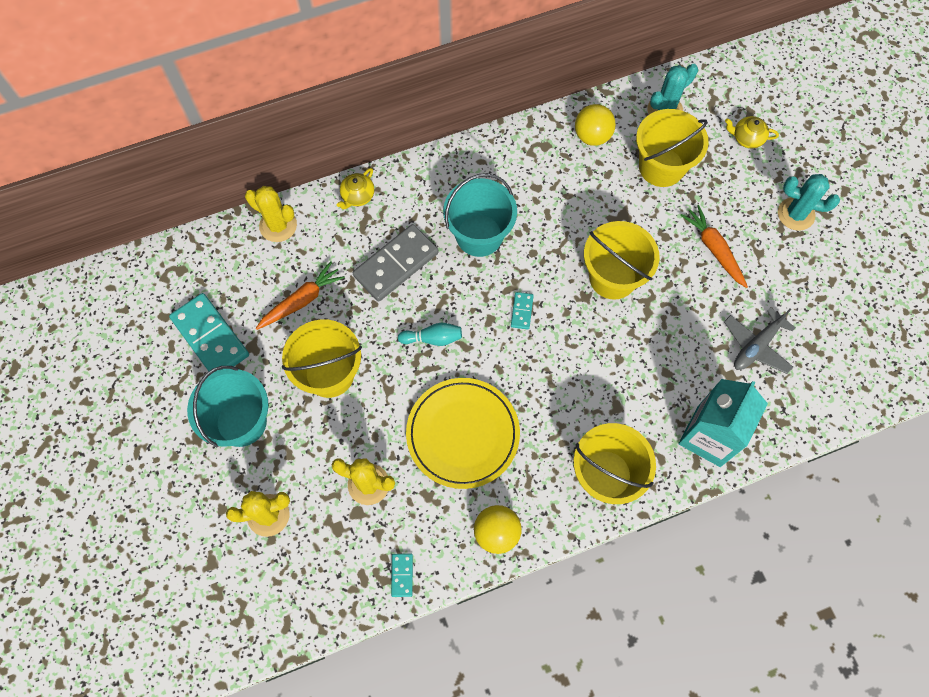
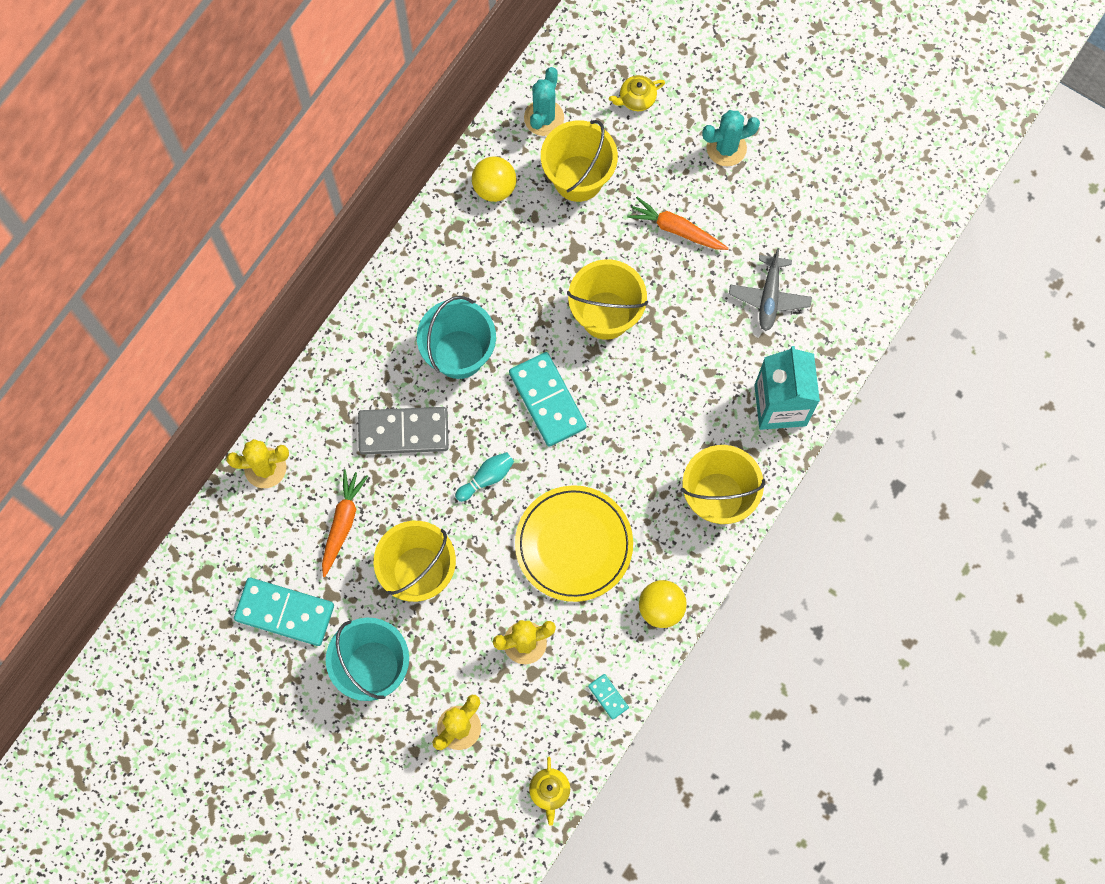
camera: 35 degrees left, 5 degrees up
(357, 196) = (318, 390): yellow teapot -> yellow teapot (549, 791)
(396, 264) = (403, 432): grey domino -> grey domino turned 75 degrees clockwise
(522, 311) = (547, 400): turquoise domino -> turquoise domino, size x2.19

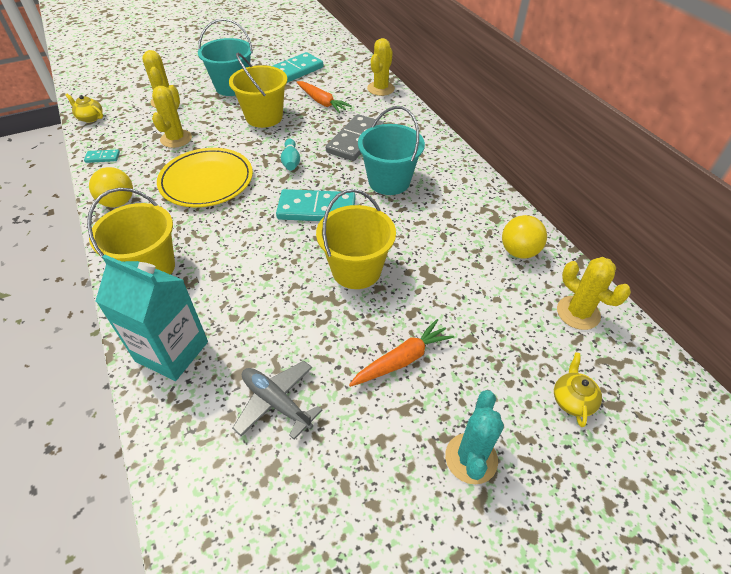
camera: 120 degrees right, 25 degrees down
(544, 118) = (578, 313): turquoise cactus -> yellow cactus
(578, 178) = (500, 309): yellow bucket -> none

